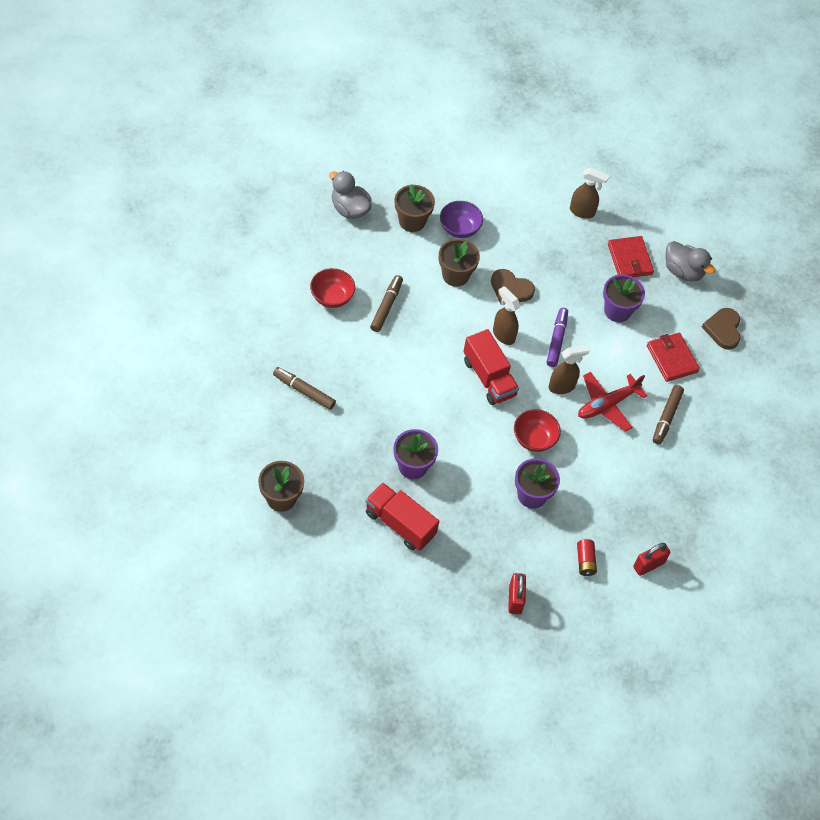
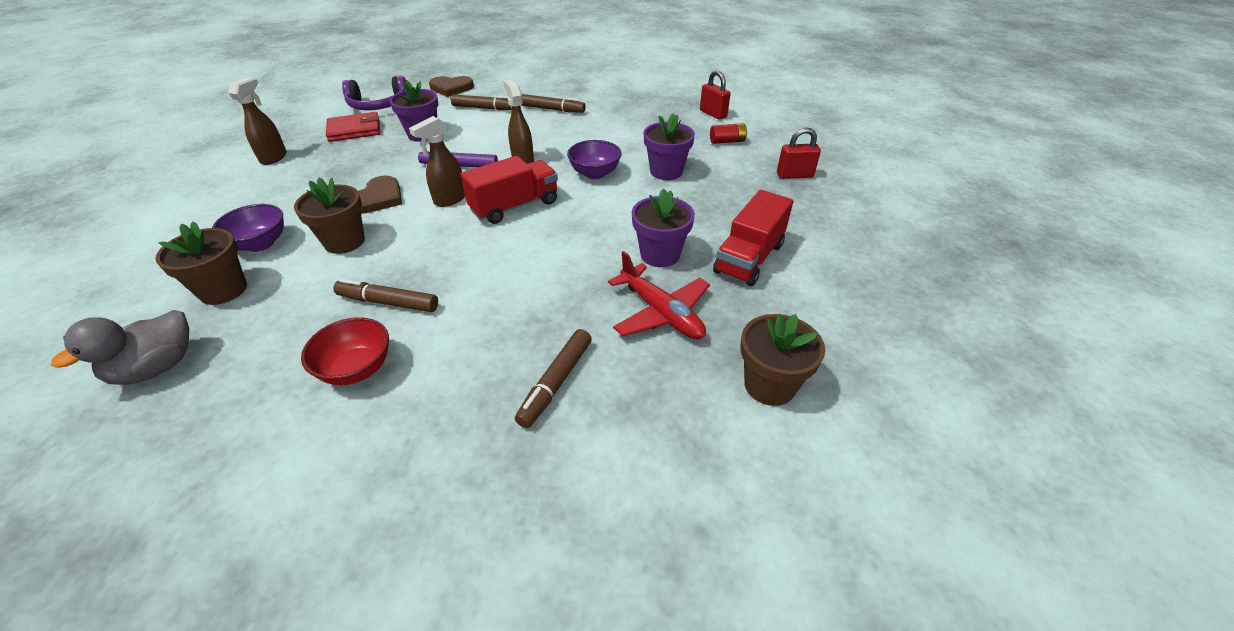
camera: 90 degrees left, 15 degrees down
(534, 439) = (595, 173): red bowl -> purple bowl
(607, 405) = (542, 136): red plane -> red plane (661, 313)
(672, 359) = (484, 108): red wallet -> brown marker
(683, 271) = (378, 105): grey duck -> purple headphones

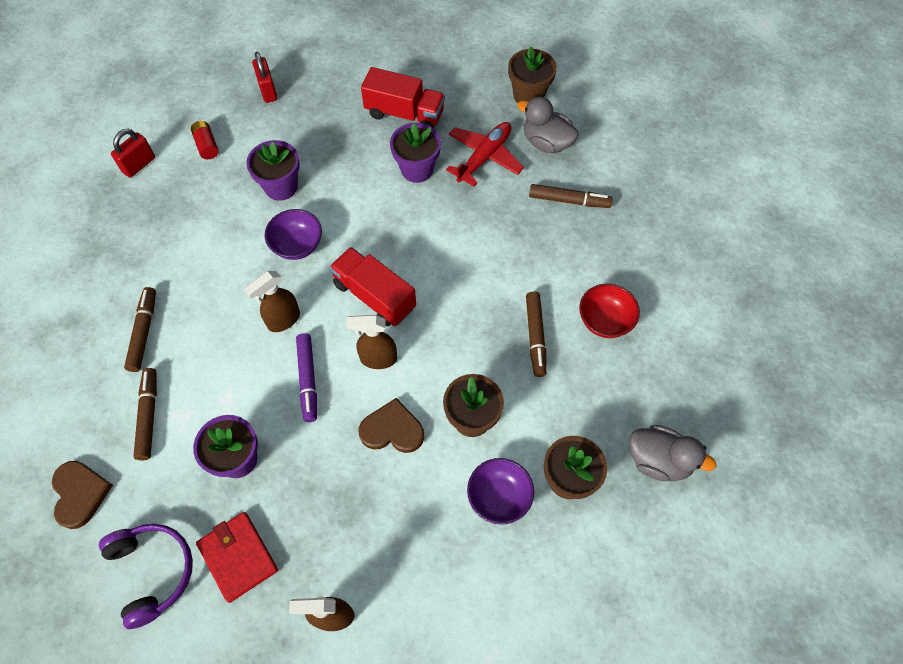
camera: 105 degrees left, 20 degrees up
(449, 200) = (378, 359): brown spray bottle -> brown spray bottle turned 150 degrees clockwise
(669, 383) = (546, 142): none -> grey duck

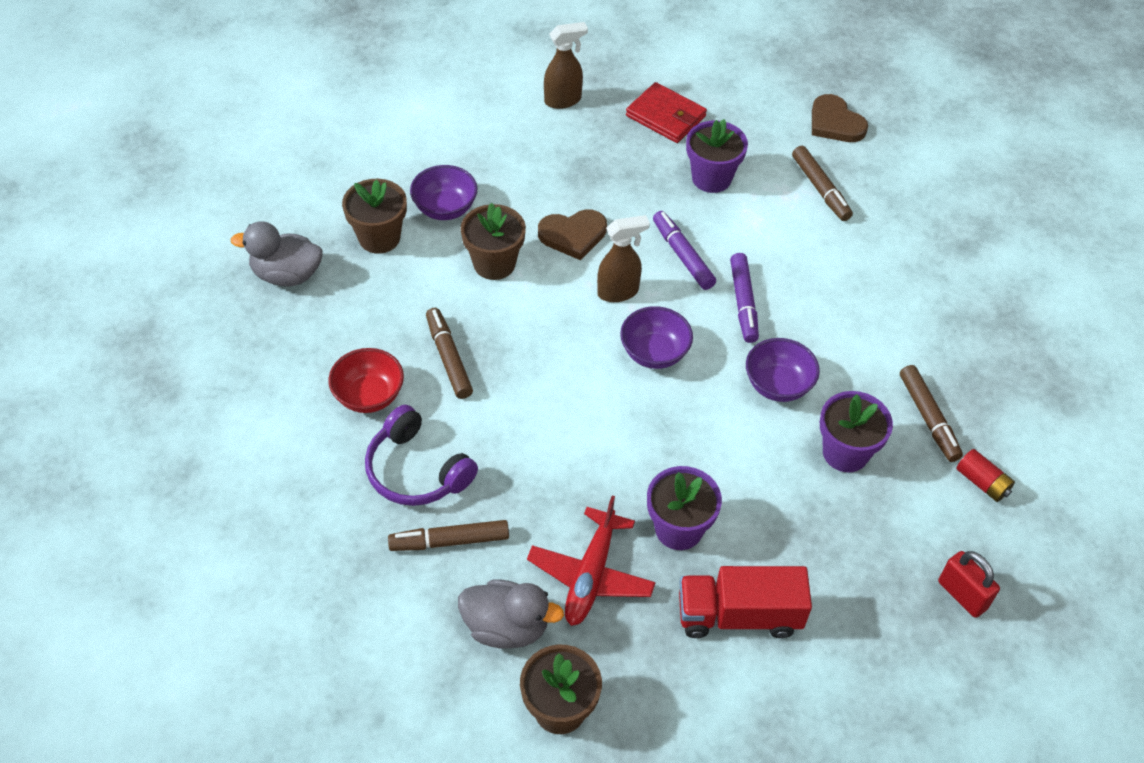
camera: 160 degrees right, 10 degrees down
(139, 165) = (1046, 431): red padlock -> none
(143, 332) = (883, 254): brown marker -> brown marker (928, 417)
(152, 572) = (732, 92): purple headphones -> purple headphones (416, 470)
(283, 320) = (743, 302): brown spray bottle -> purple marker
(374, 296) = (654, 353): red truck -> purple bowl

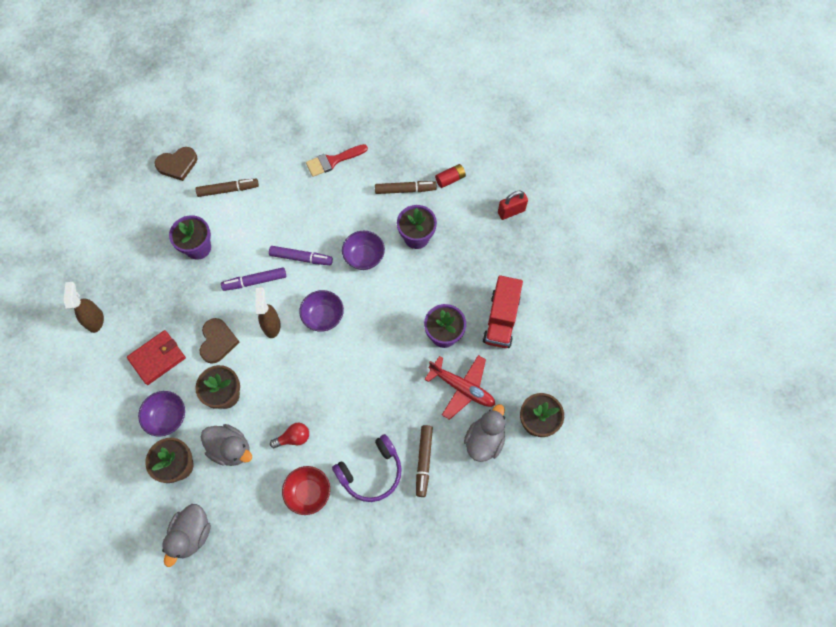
camera: 75 degrees left, 15 degrees up
(416, 288) = (231, 449): none -> grey duck
(449, 358) = (293, 438): brown marker -> red light bulb
(665, 116) = (134, 260): red wallet -> red wallet (157, 358)
(934, 306) = (333, 161): none -> red brush

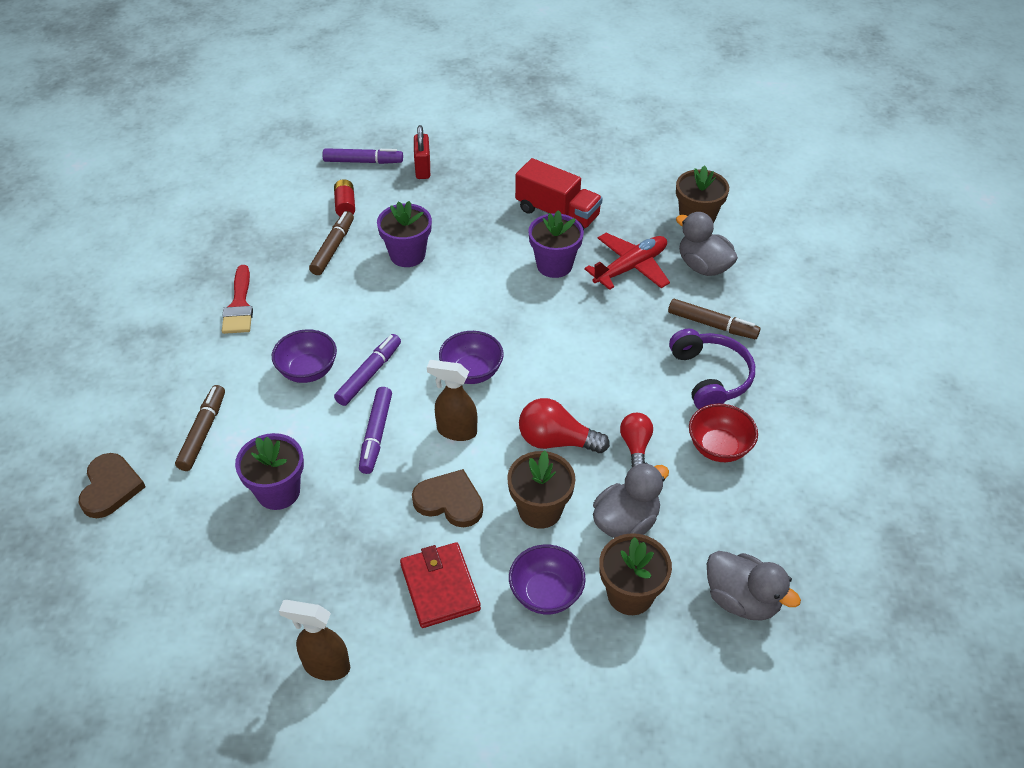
camera: 70 degrees left, 20 degrees down
(282, 387) = (556, 441): none -> red light bulb
(364, 257) = (406, 310): purple bowl -> purple bowl (308, 371)
(501, 170) = (363, 161): none -> purple marker

